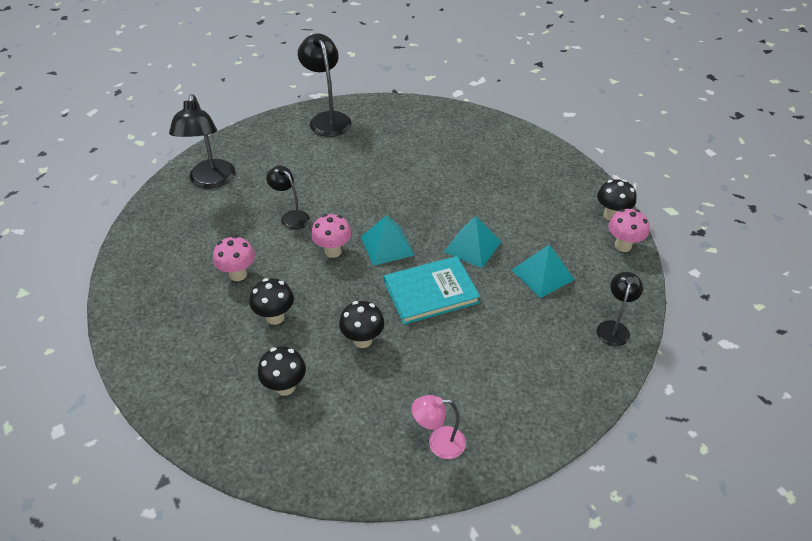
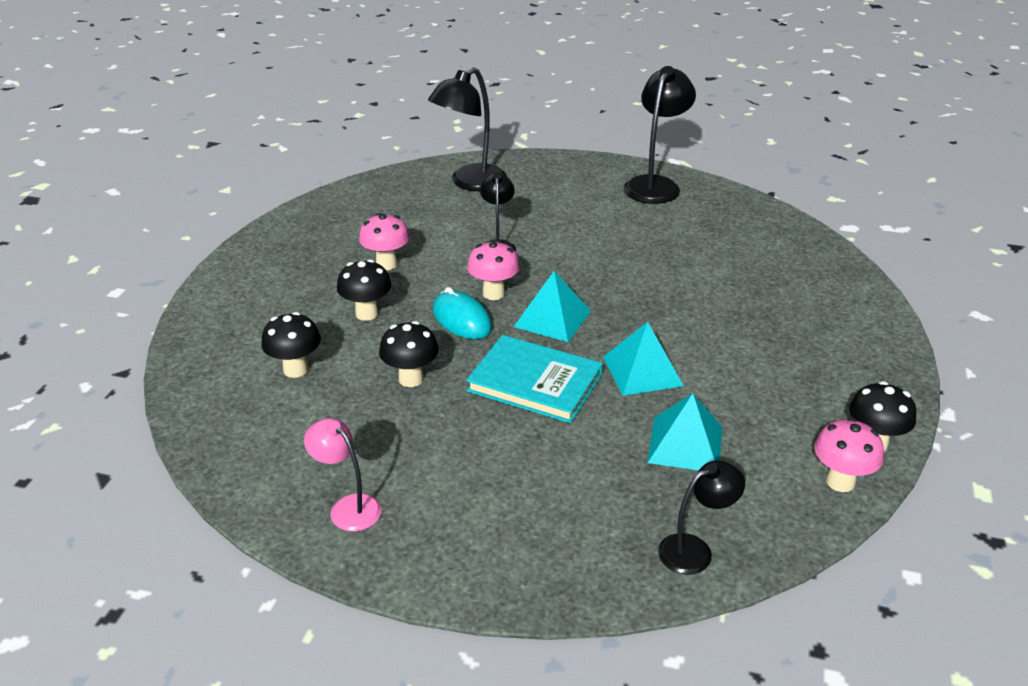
camera: 45 degrees right, 10 degrees down
(338, 281) = (462, 319): none -> turquoise mouse

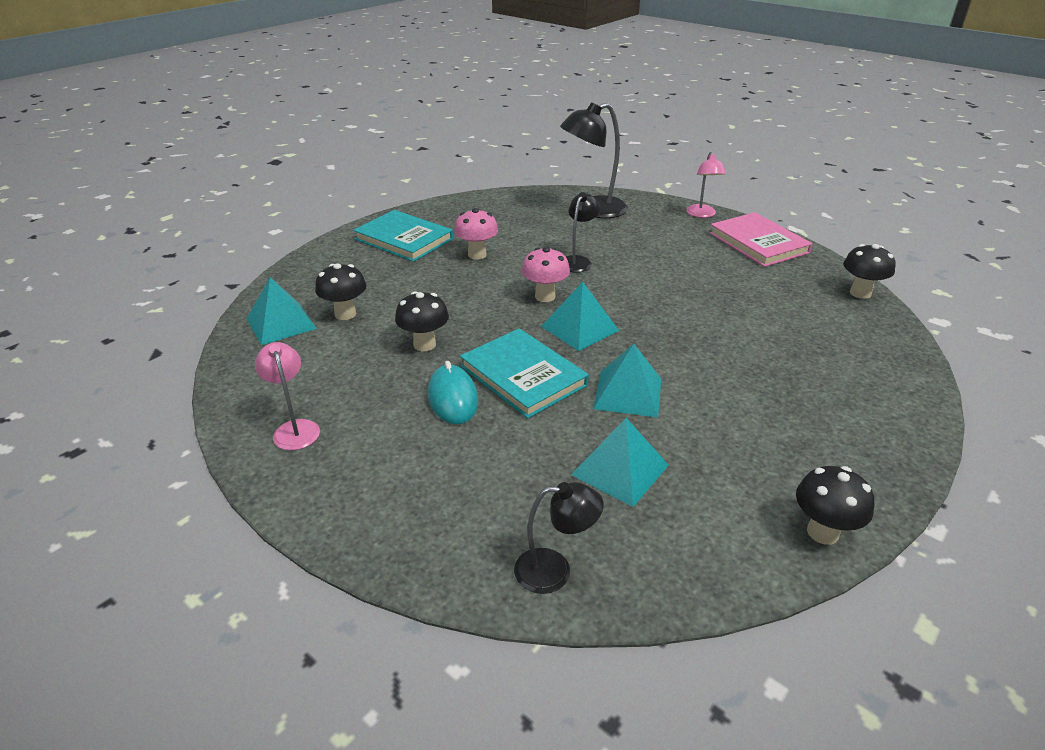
camera: 25 degrees right, 0 degrees up
(230, 400) = (281, 323): none -> turquoise pyramid
(288, 265) = (404, 239): none -> turquoise book
(367, 313) = (432, 287): black mushroom -> black mushroom (860, 293)
(462, 319) = (502, 310): turquoise mouse -> turquoise mouse (453, 398)
(582, 164) = (702, 214): none -> pink lamp
(655, 185) = (758, 243): black lamp -> pink book
(840, 481) = (757, 558): pink mushroom -> none

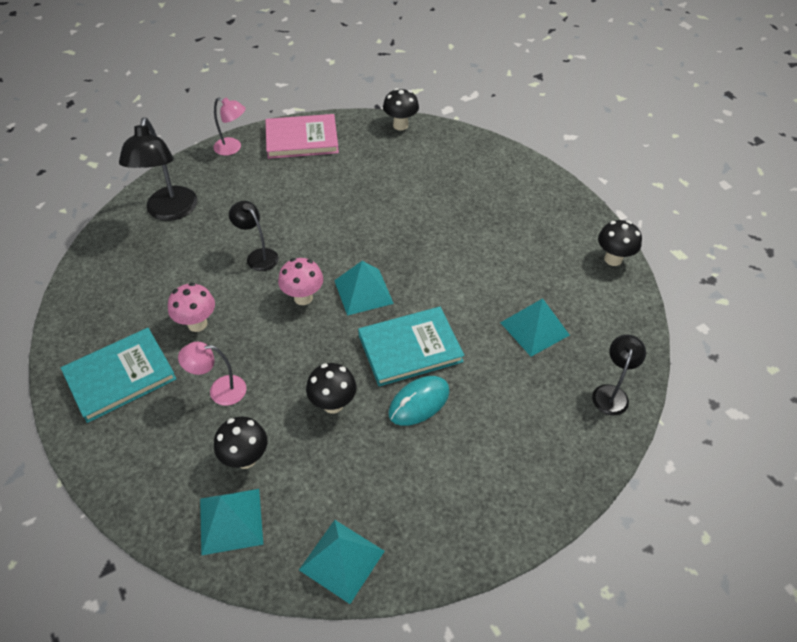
camera: 70 degrees left, 15 degrees up
(294, 428) = (413, 528): pink lamp -> pink lamp (220, 390)
(453, 398) = (419, 402): turquoise mouse -> turquoise mouse turned 45 degrees counterclockwise
(628, 393) = (458, 294): turquoise pyramid -> turquoise pyramid (341, 560)

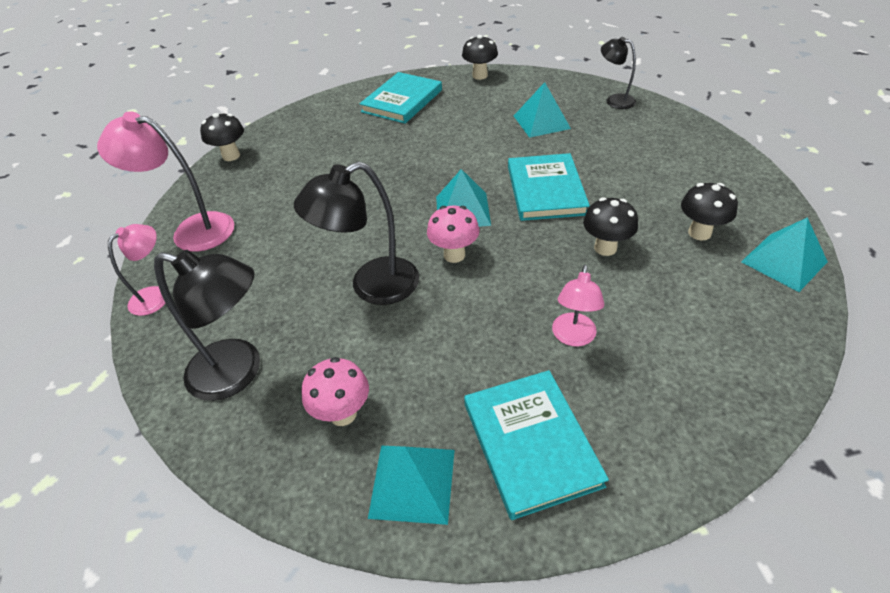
camera: 70 degrees left, 5 degrees down
(197, 324) = (462, 353): pink mushroom -> pink mushroom (343, 413)
(231, 521) = (749, 339): turquoise pyramid -> turquoise pyramid (412, 482)
(245, 458) = (669, 321): black mushroom -> black mushroom (699, 233)
(258, 256) = (372, 286): black lamp -> black lamp, size x1.69
(302, 139) = (192, 230): pink book -> pink lamp
(419, 402) = (610, 193): turquoise mouse -> none
(531, 208) = (402, 101): none -> turquoise book

